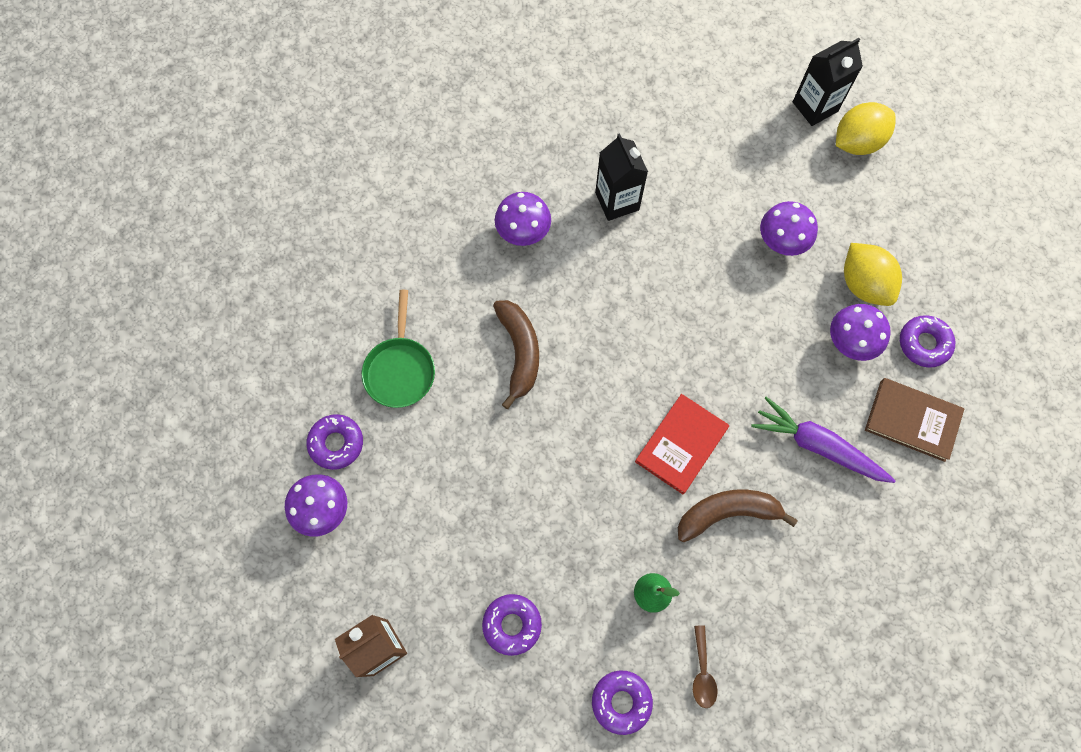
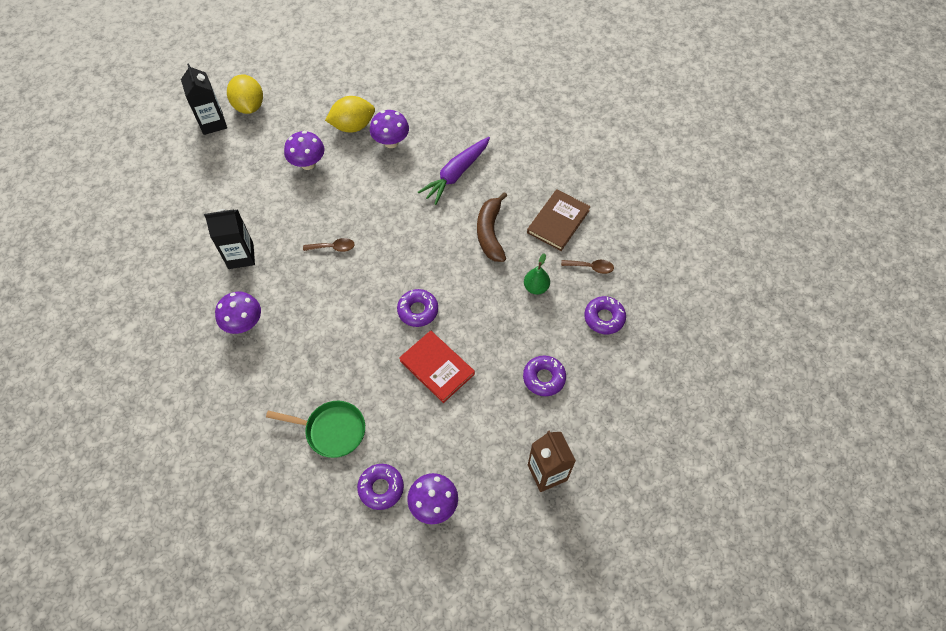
camera: 80 degrees left, 10 degrees down
(519, 352) = (342, 341): brown banana -> none
(654, 308) = (333, 247): none -> brown spoon
(681, 445) = (437, 250): red book -> red book (437, 367)
(912, 420) = (451, 122): brown book -> brown book (558, 221)
(924, 343) = (402, 105): purple donut -> purple donut (418, 310)

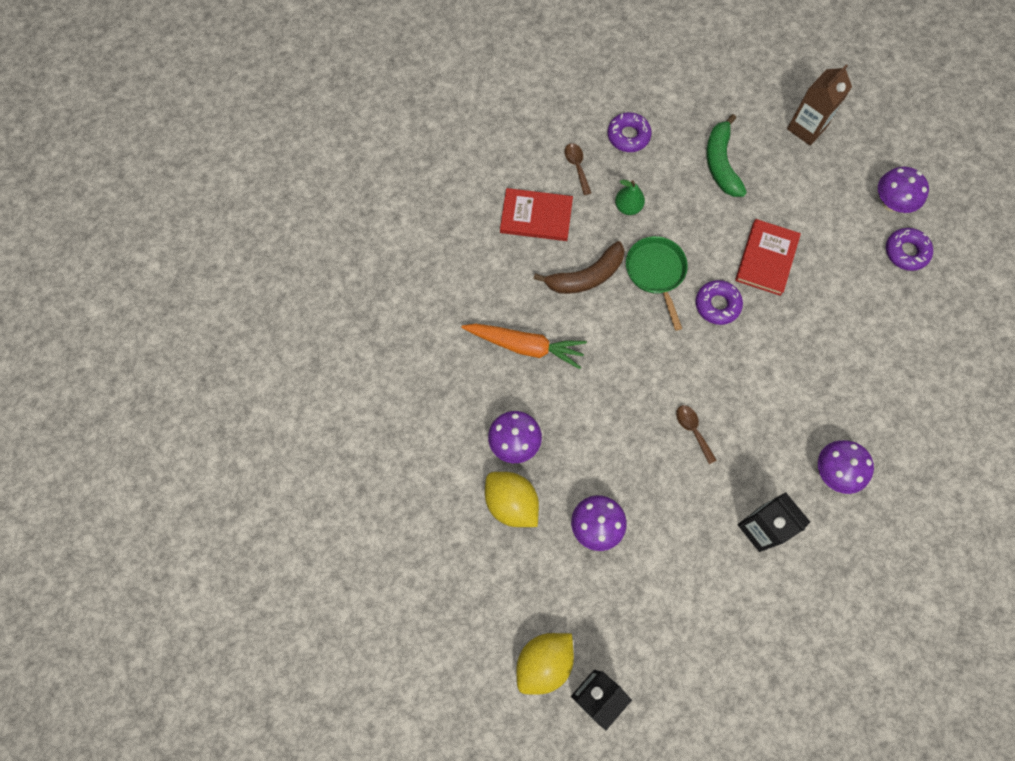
camera: 115 degrees left, 10 degrees up
(332, 430) = (884, 321): green pan -> green pan (656, 273)
(456, 174) = (525, 346): purple carrot -> orange carrot
(544, 378) = (721, 163): purple donut -> green banana
(558, 221) = (536, 216): brown book -> red book

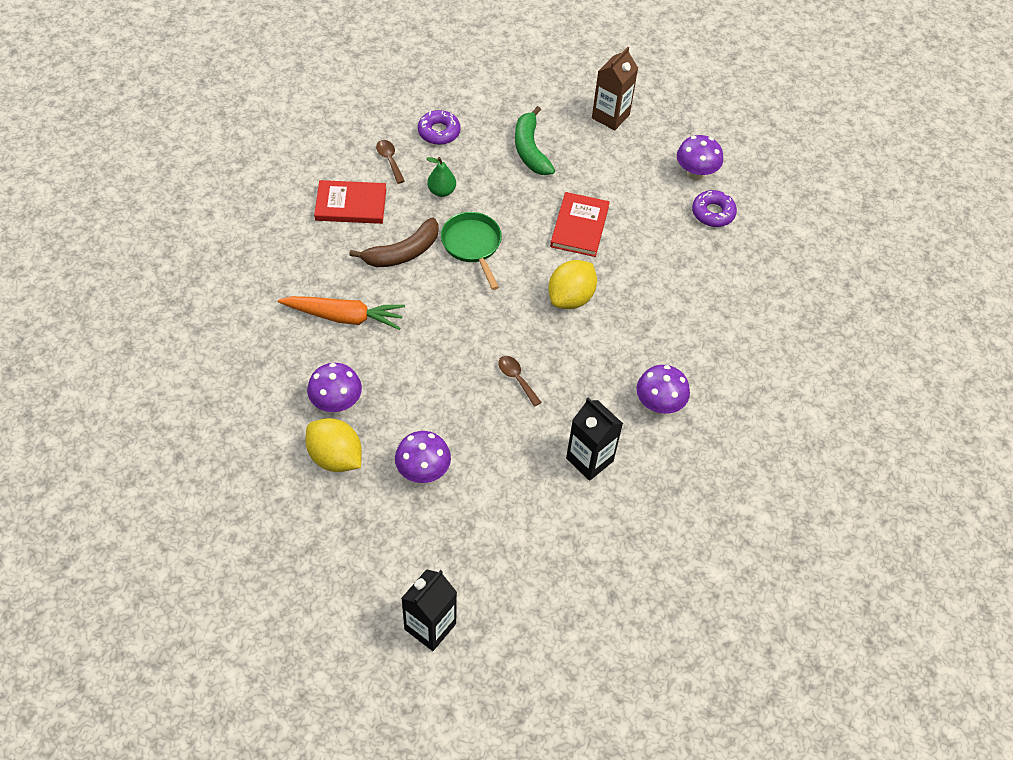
camera: 10 degrees left, 15 degrees down
(544, 662) = (375, 600): yellow lemon -> yellow lemon (571, 298)
(717, 305) = (534, 268): purple donut -> none

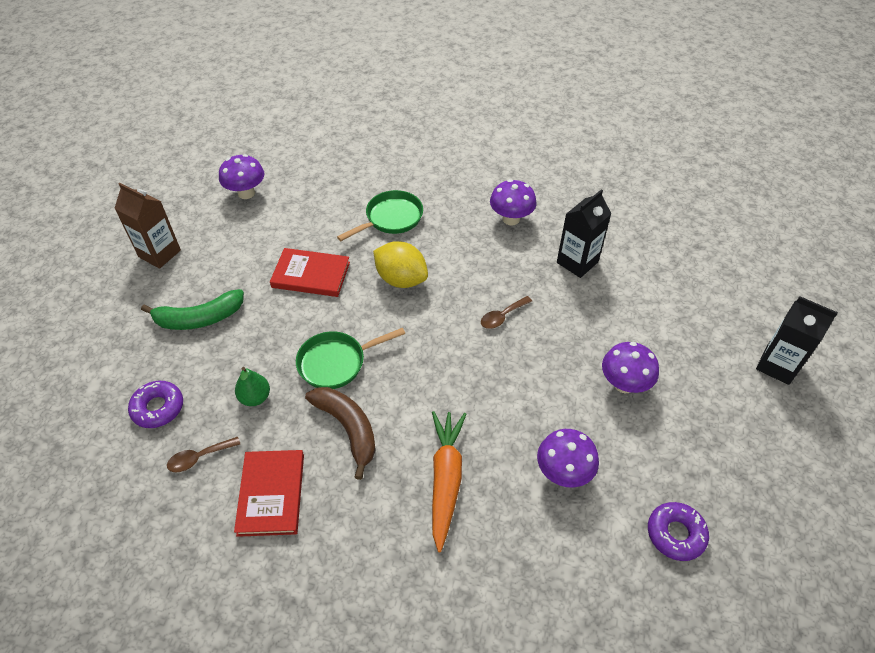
camera: 90 degrees left, 5 degrees down
(335, 457) = (630, 465): yellow lemon -> none
(659, 293) = (391, 218): none -> green pan
(713, 213) = (296, 183): purple donut -> purple donut (675, 534)

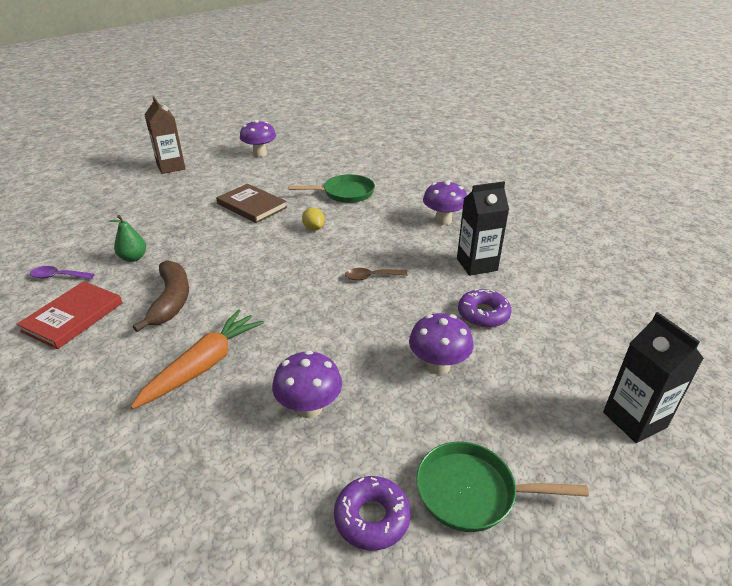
camera: 30 degrees right, 15 degrees down
(158, 408) = (70, 241): purple donut -> purple donut (483, 314)
(199, 318) = (153, 205): green banana -> none
(199, 458) = (58, 276): brown spoon -> purple spoon
(311, 275) = (251, 206): red book -> brown book
(336, 362) = (210, 259): green pan -> green pan (472, 492)
(401, 279) = (314, 228): yellow lemon -> yellow lemon, size x0.54

